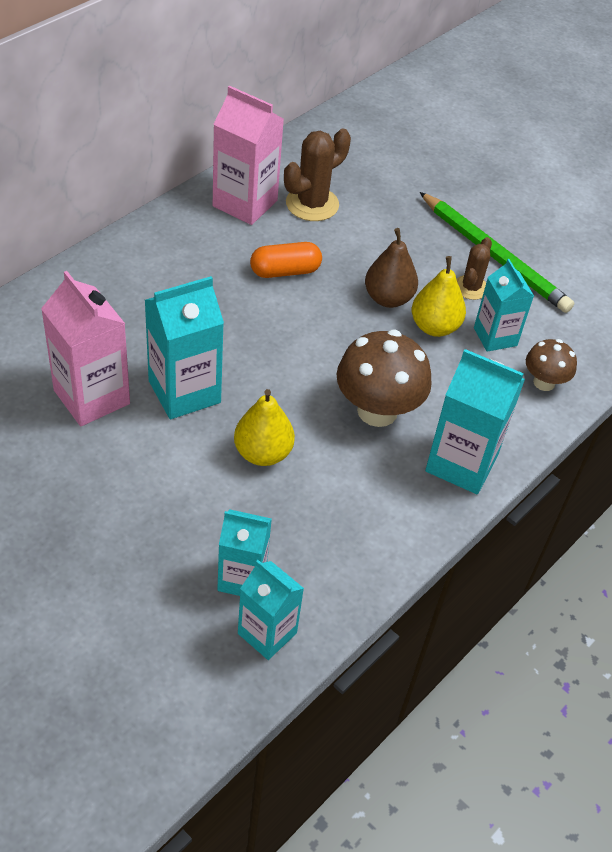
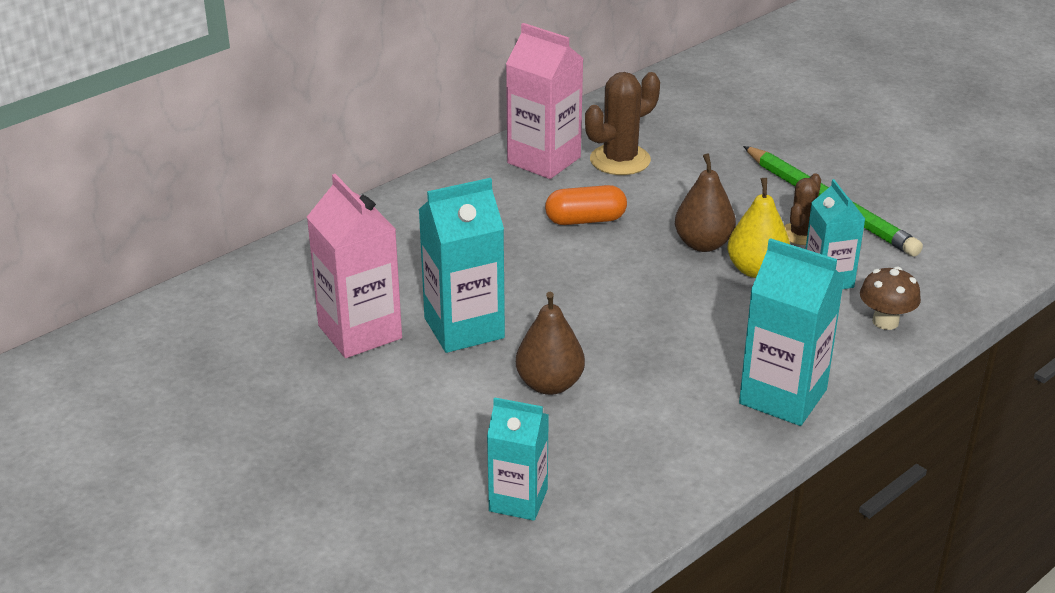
camera: 10 degrees right, 15 degrees down
(263, 453) = (549, 384): yellow pear -> brown pear
(267, 633) = (544, 552): turquoise carton -> none
(377, 411) = (685, 347): brown mushroom -> none

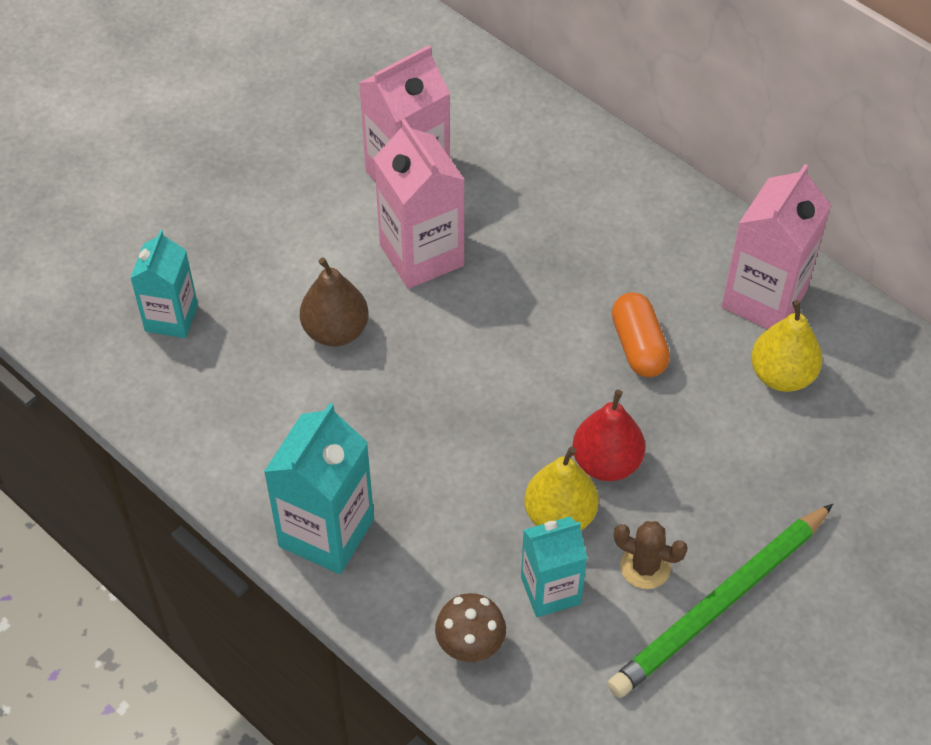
camera: 85 degrees right, 20 degrees up
(464, 328) = (421, 255): turquoise carton -> pink carton
(620, 160) = (781, 375): brown cactus -> yellow pear
(703, 244) = (606, 463): brown pear -> red pear

